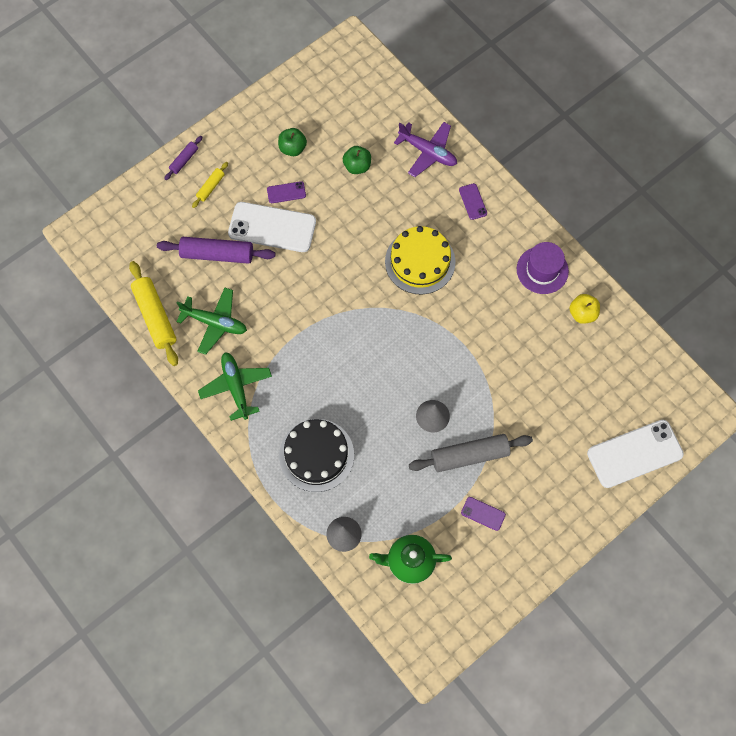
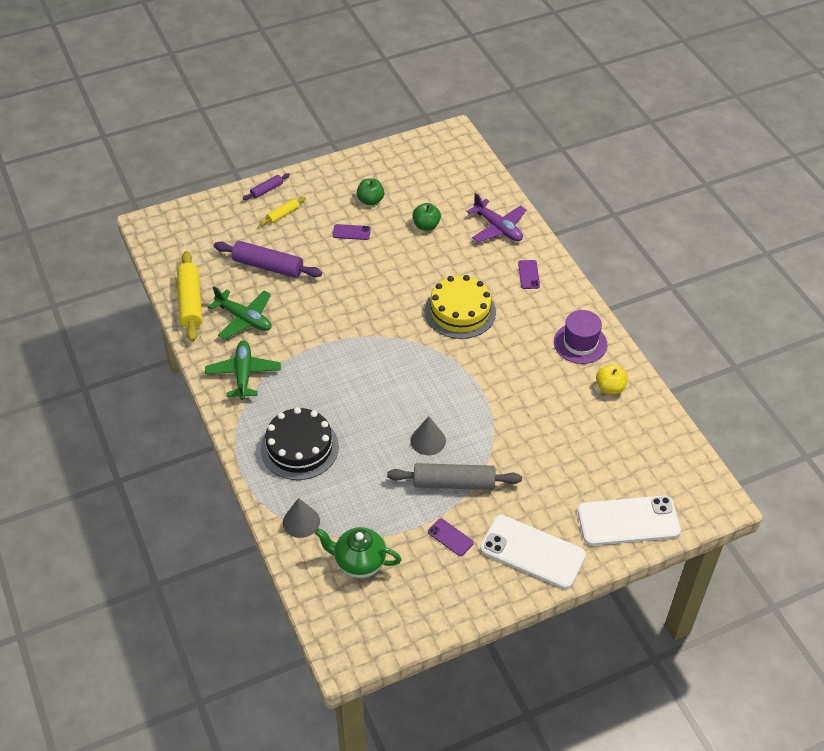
camera: 15 degrees right, 20 degrees down
(272, 227) = (328, 256): white phone -> white phone (532, 552)

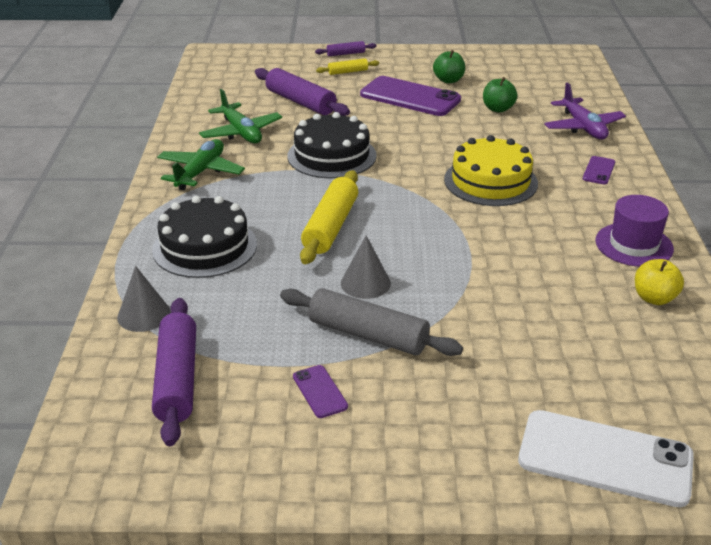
camera: 25 degrees right, 15 degrees down
(190, 302) = (198, 109): yellow rolling pin -> yellow rolling pin (330, 226)
(331, 322) = (332, 156): none -> black cake
(351, 232) = (410, 97): purple phone -> purple phone, size x2.19
(359, 562) = (177, 379): green teapot -> purple rolling pin
(532, 552) = (427, 448): white phone -> none

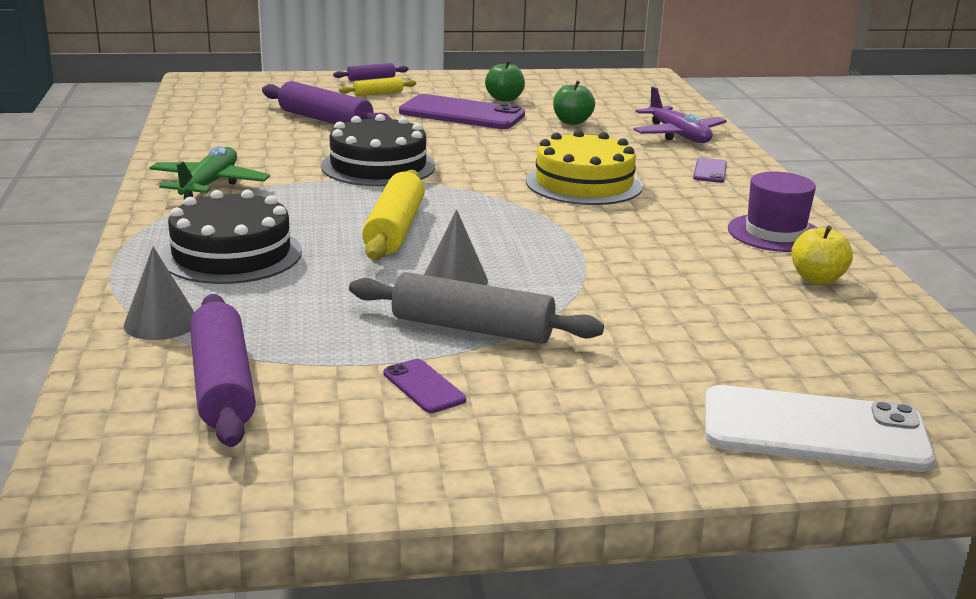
camera: 10 degrees left, 10 degrees down
(241, 132) = (254, 148): green plane -> none

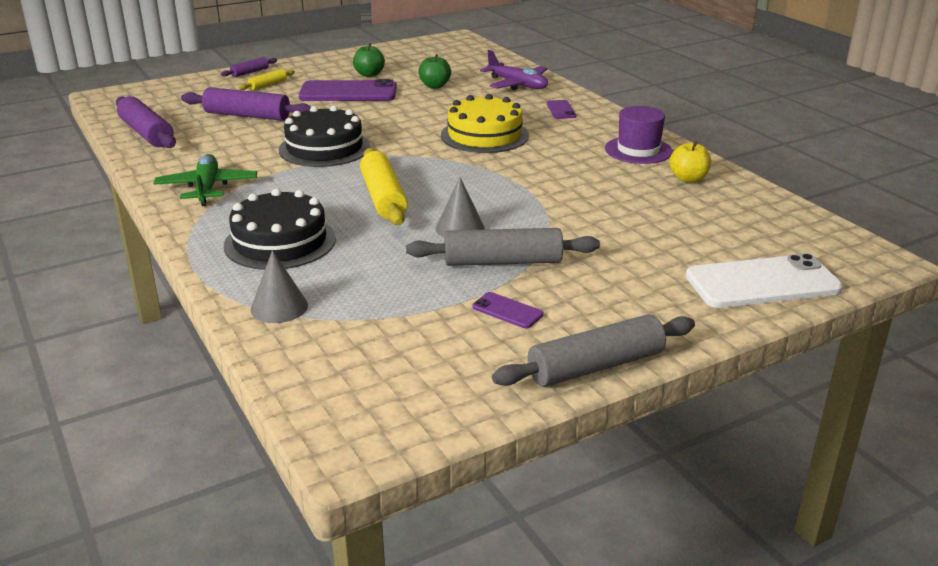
camera: 20 degrees left, 5 degrees up
(222, 385) = (369, 343): purple rolling pin -> purple rolling pin (146, 133)
(476, 481) = (595, 366): none -> grey rolling pin

